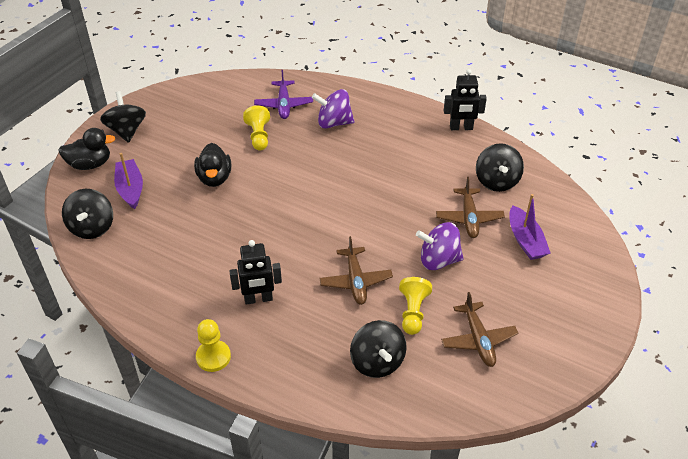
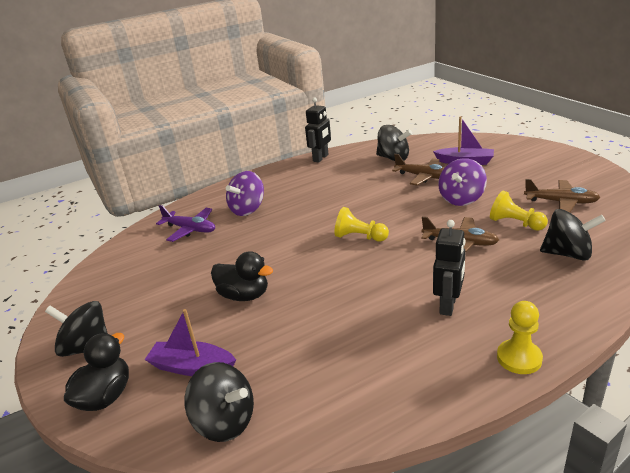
camera: 55 degrees left, 15 degrees down
(258, 136) = (215, 253): yellow pawn -> yellow pawn (360, 237)

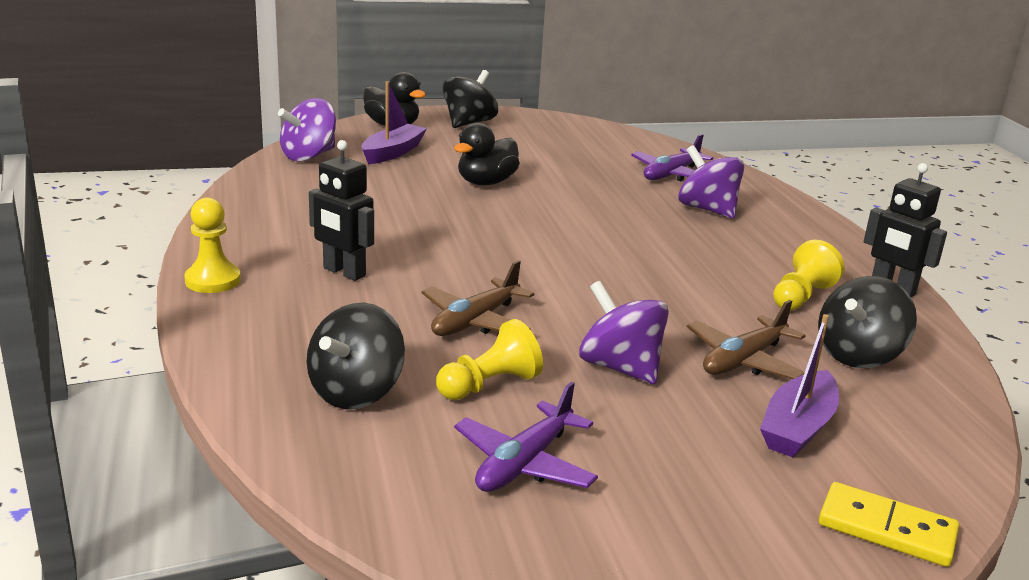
camera: 100 degrees right, 5 degrees down
(225, 422) = (309, 156): black spinning top -> purple spinning top
(360, 237) = (559, 260): yellow pawn -> yellow pawn (801, 296)
(509, 144) = (886, 529): none -> yellow domino
(561, 202) = (524, 463): brown plane -> purple plane

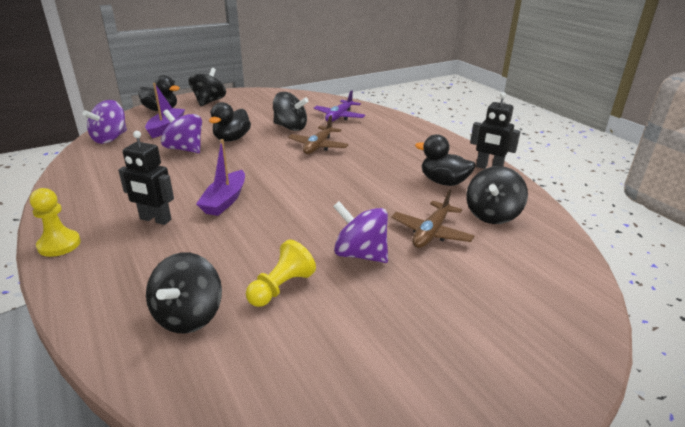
camera: 15 degrees left, 5 degrees up
(475, 321) = (256, 239): brown plane -> brown plane (318, 146)
(524, 463) = (326, 347): purple plane -> none
(584, 179) = (290, 127): none -> black spinning top
(707, 209) = (368, 135): purple spinning top -> purple spinning top (185, 149)
(797, 427) = (483, 274): purple boat -> purple boat (225, 200)
(801, 296) = (443, 182): yellow pawn -> black duck
(886, 529) = (568, 338): yellow domino -> none

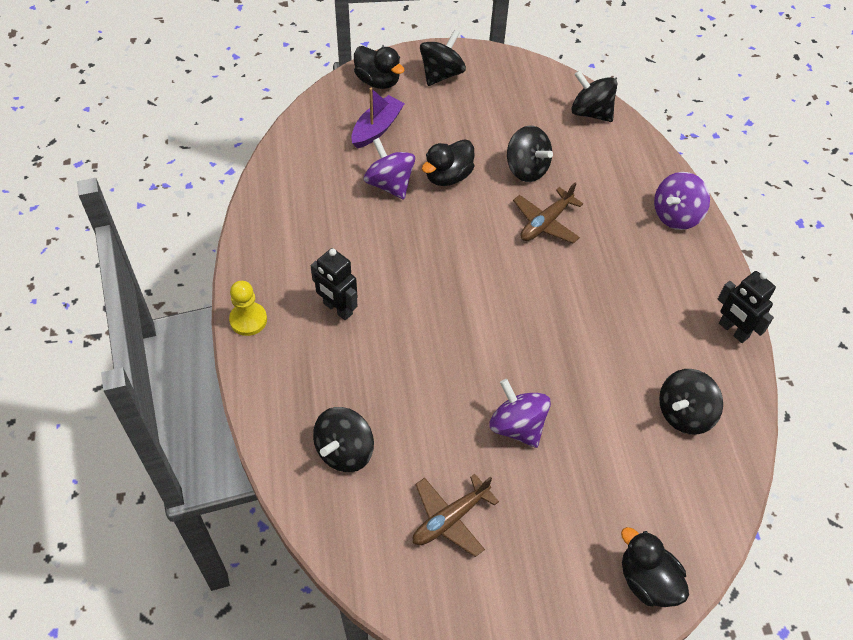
camera: 20 degrees right, 25 degrees up
(110, 138) = (310, 136): purple spinning top -> purple spinning top (676, 215)
(225, 200) = (411, 298): purple boat -> none
(281, 287) = (429, 444): yellow pawn -> none
(322, 101) = (590, 112): none -> black spinning top
(339, 117) = (599, 159): purple plane -> none
(431, 233) = (602, 419): brown plane -> brown plane (450, 519)
(443, 182) = (662, 340): black duck -> black duck (647, 580)

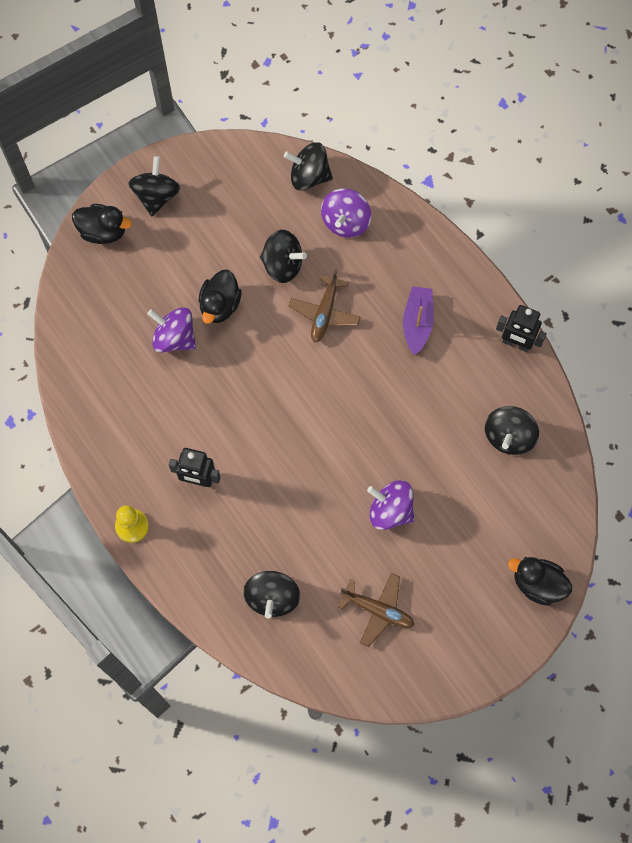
camera: 25 degrees left, 15 degrees up
(377, 128) = (131, 285): purple boat -> purple boat (417, 323)
(450, 519) = (378, 610): brown plane -> brown plane turned 90 degrees counterclockwise
(676, 215) = (427, 253): purple spinning top -> purple spinning top (345, 222)

